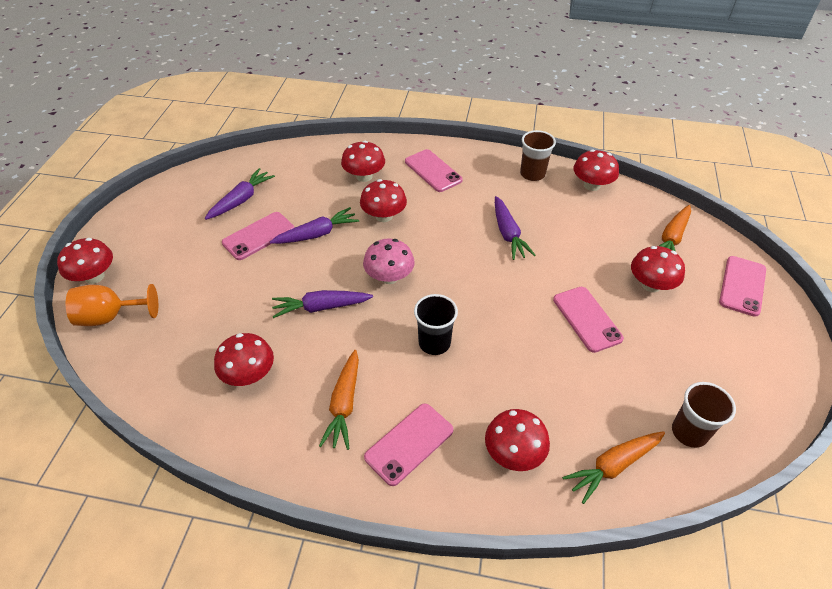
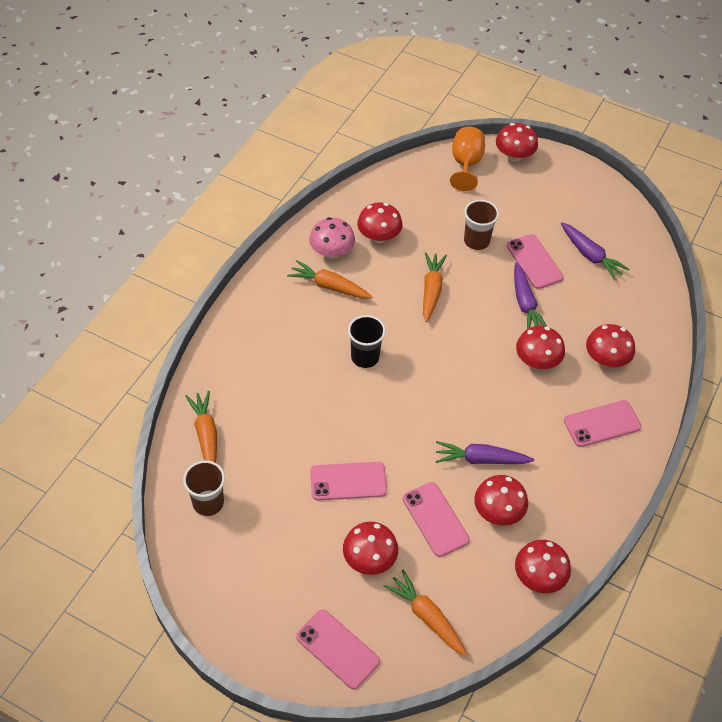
camera: 105 degrees right, 5 degrees up
(321, 307) = (431, 291): purple carrot -> orange carrot
(389, 277) = (451, 345): pink mushroom -> pink mushroom (332, 252)
(409, 443) = (280, 316): pink phone -> pink phone (435, 519)
(513, 453) = (245, 376): red mushroom -> red mushroom (498, 512)
(532, 174) = (574, 521): brown cup -> brown cup (476, 241)

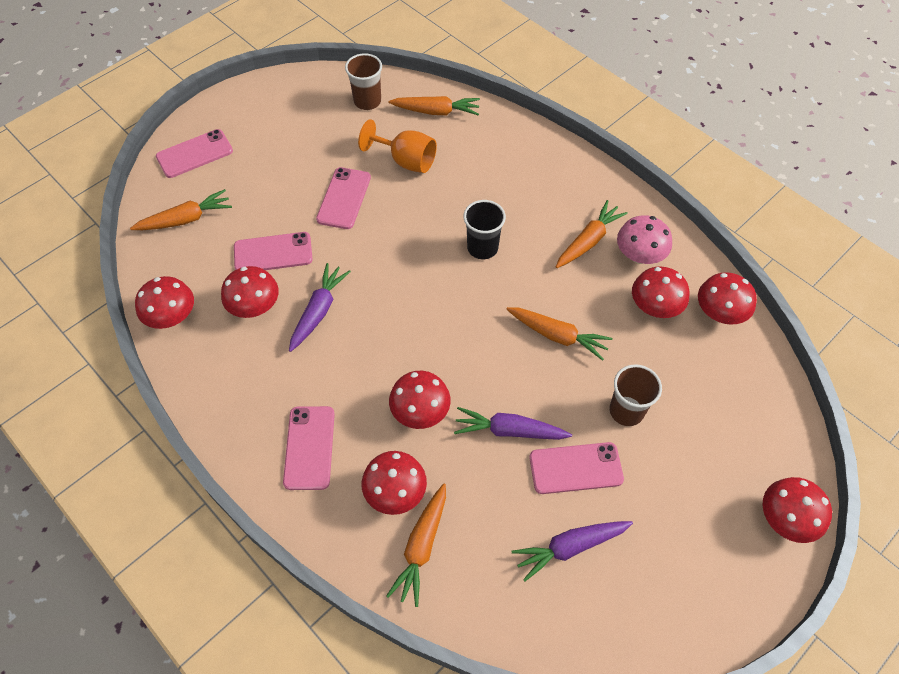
camera: 110 degrees right, 5 degrees up
(369, 559) = (260, 194): red mushroom -> red mushroom (719, 313)
(466, 164) = (773, 446): orange goblet -> orange goblet (406, 161)
(634, 334) = (422, 546): none -> orange carrot

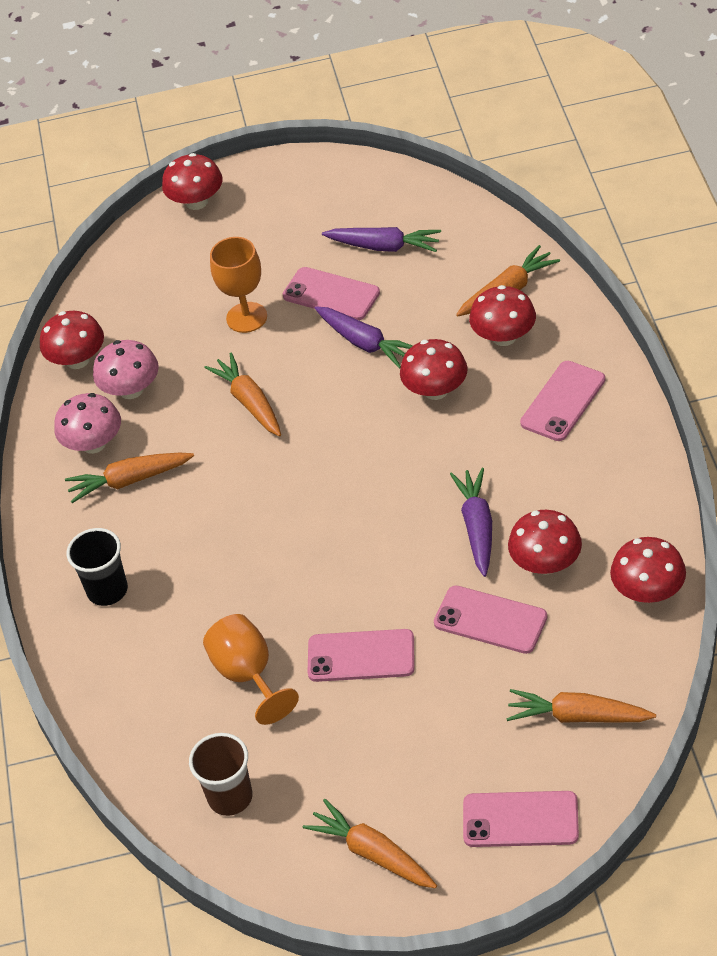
camera: 140 degrees left, 10 degrees down
(318, 311) = (477, 527): purple carrot -> purple carrot turned 120 degrees clockwise
(344, 198) = (361, 656): pink phone -> pink phone turned 45 degrees clockwise
(436, 111) = (153, 734): orange carrot -> orange carrot (373, 853)
(482, 248) = (248, 522): black cup -> black cup (107, 590)
(626, 411) = (246, 317): brown cup -> orange goblet
(655, 307) = (131, 390): red mushroom -> pink mushroom

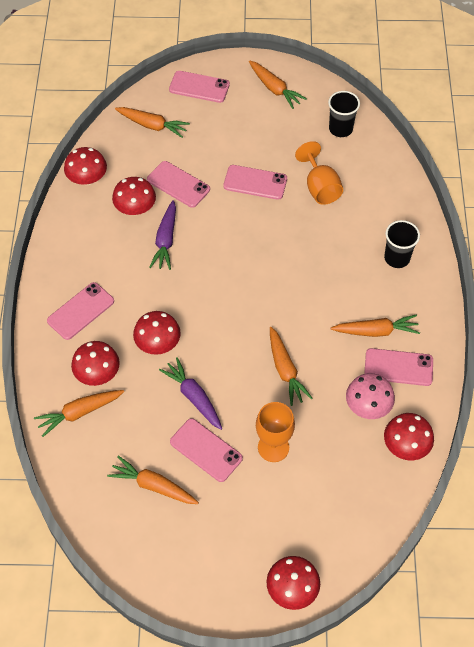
camera: 175 degrees left, 10 degrees up
(93, 444) = (398, 367): pink mushroom -> pink phone
(230, 797) = (340, 129): brown cup -> black cup
(383, 246) = (154, 486): purple carrot -> orange carrot

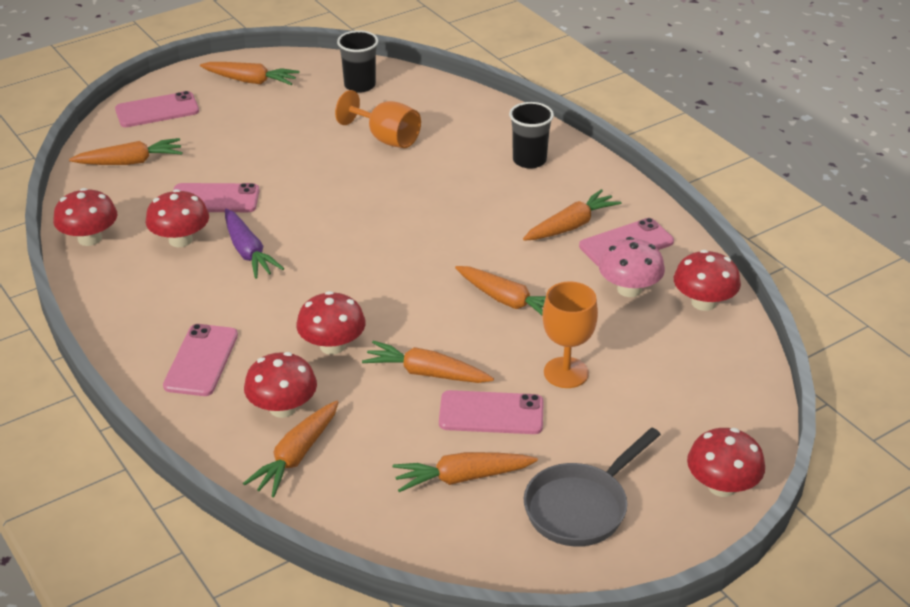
camera: 35 degrees left, 20 degrees down
(194, 397) = (427, 373): purple carrot -> orange carrot
(200, 549) = (581, 507): none -> grey pan
(255, 182) = (307, 162): pink phone -> none

